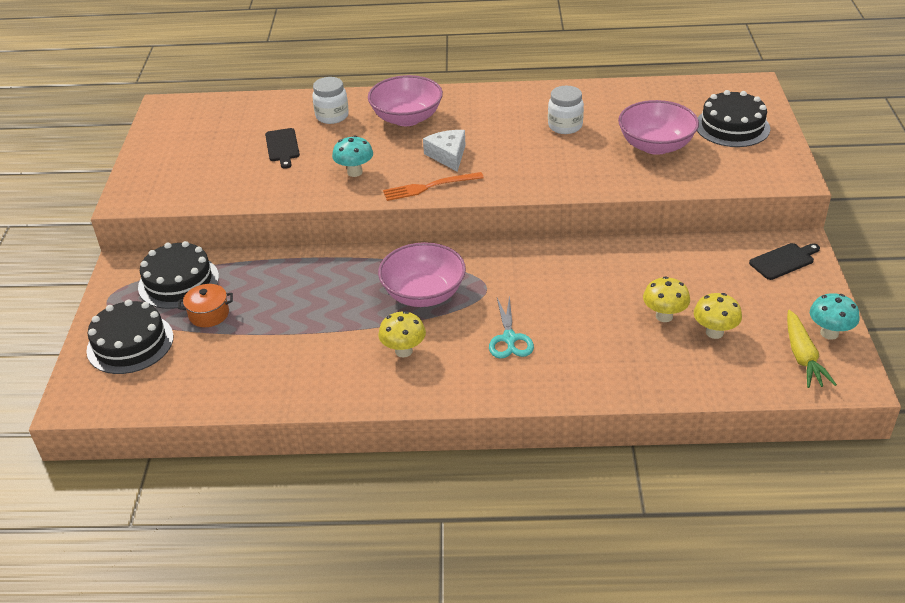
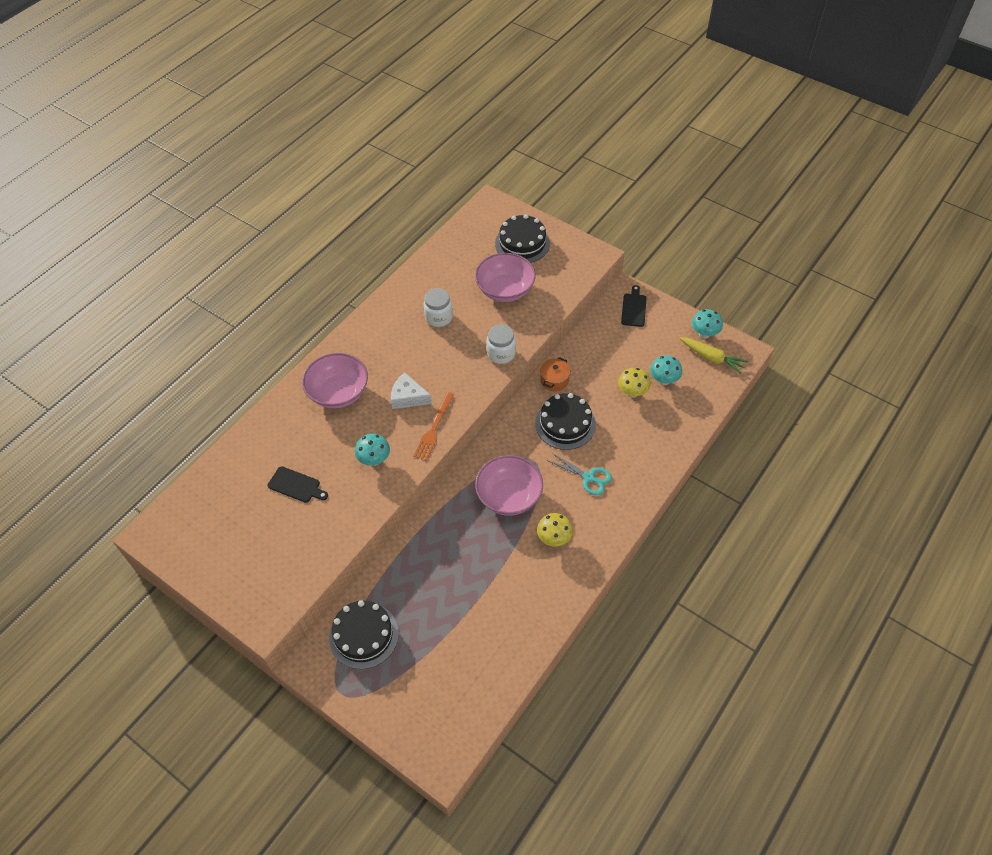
camera: 55 degrees left, 15 degrees up
(130, 343) = (407, 699): black cake -> black cake (565, 424)
(209, 314) = (419, 633): orange pot -> orange pot (554, 380)
(332, 116) = (287, 434): white jar -> white jar (501, 353)
(714, 332) = (663, 380): yellow mushroom -> turquoise mushroom

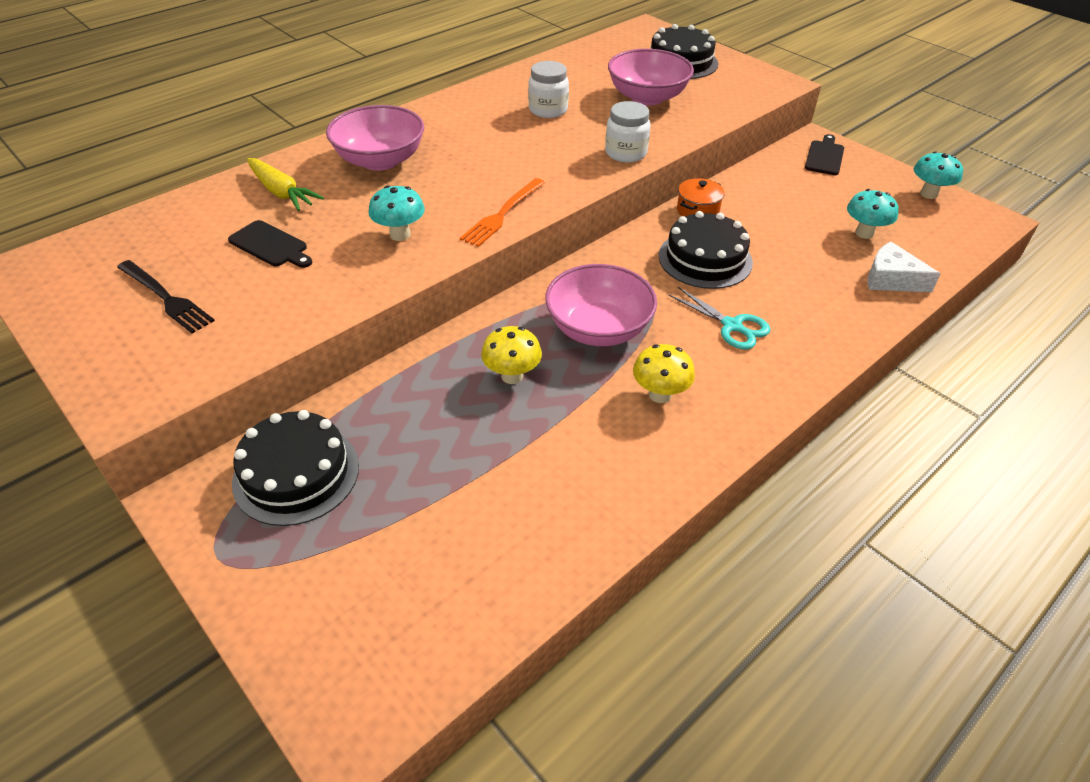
camera: 10 degrees right, 10 degrees down
(250, 541) = (166, 298): none -> black fork
(408, 397) = (477, 177): white cheese -> white cheese (891, 279)
(632, 392) = (814, 239): yellow mushroom -> yellow mushroom (512, 376)
(711, 358) = (940, 219): yellow carrot -> yellow carrot (281, 192)

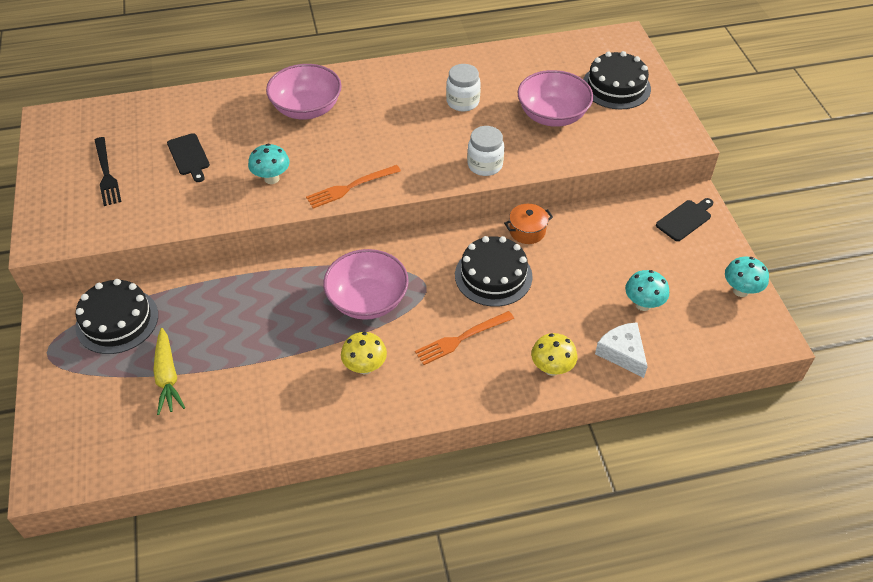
camera: 30 degrees right, 5 degrees up
(281, 192) = (225, 114): yellow carrot -> yellow carrot (167, 376)
(512, 376) = (284, 311): yellow mushroom -> yellow mushroom (551, 368)
(732, 326) = (461, 338): turquoise scissors -> orange fork

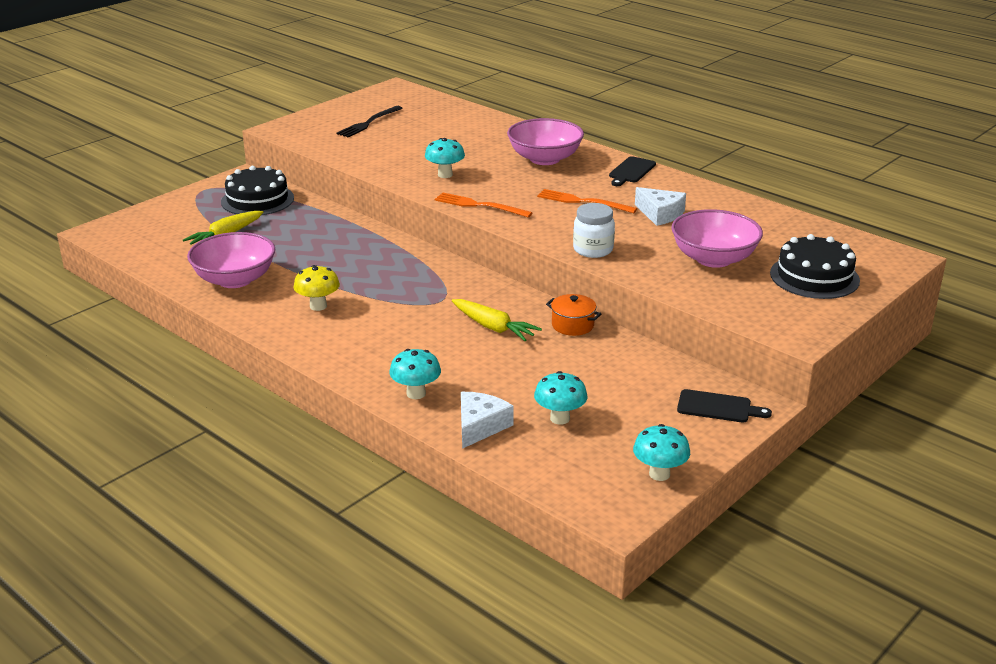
camera: 55 degrees right, 20 degrees down
(189, 156) = (426, 140): black cutting board -> black cutting board (631, 171)
(367, 300) = (391, 282): pink bowl -> pink bowl (235, 280)
(461, 338) = (399, 337): orange fork -> orange fork (582, 202)
(462, 102) = (660, 214): white jar -> white cheese
(493, 275) = (493, 327): black cake -> yellow carrot
(551, 368) = (416, 393): yellow mushroom -> turquoise mushroom

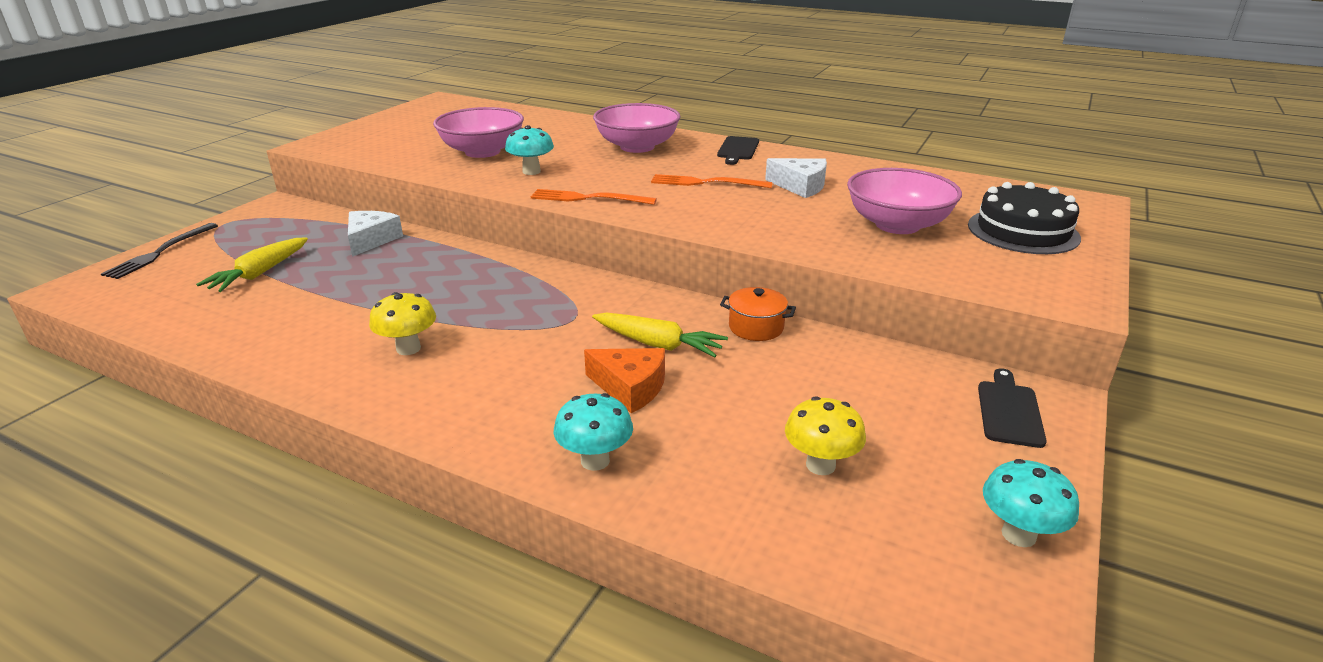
camera: 15 degrees left, 0 degrees up
(235, 280) = (280, 328): pink bowl -> pink bowl (482, 152)
(257, 200) = (297, 227): black cake -> none
(368, 123) = (420, 131): black fork -> black fork (160, 252)
(459, 353) = (630, 387): none -> orange cheese
(480, 426) = (714, 500): white cheese -> white cheese (371, 240)
(560, 418) = (820, 465): turquoise mushroom -> yellow mushroom
(593, 250) = (753, 231): white jar -> none
(718, 407) = (1009, 411): black cutting board -> black cutting board turned 75 degrees counterclockwise

